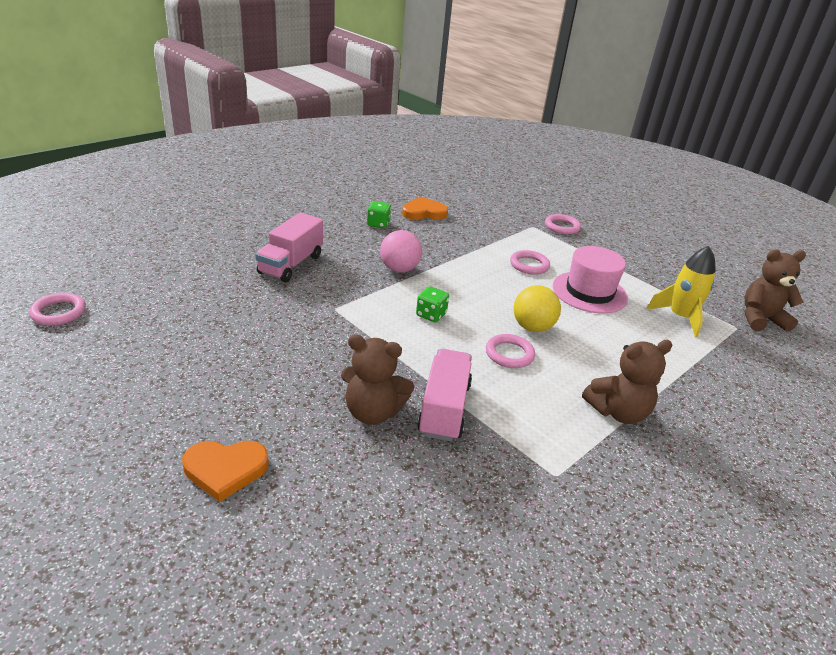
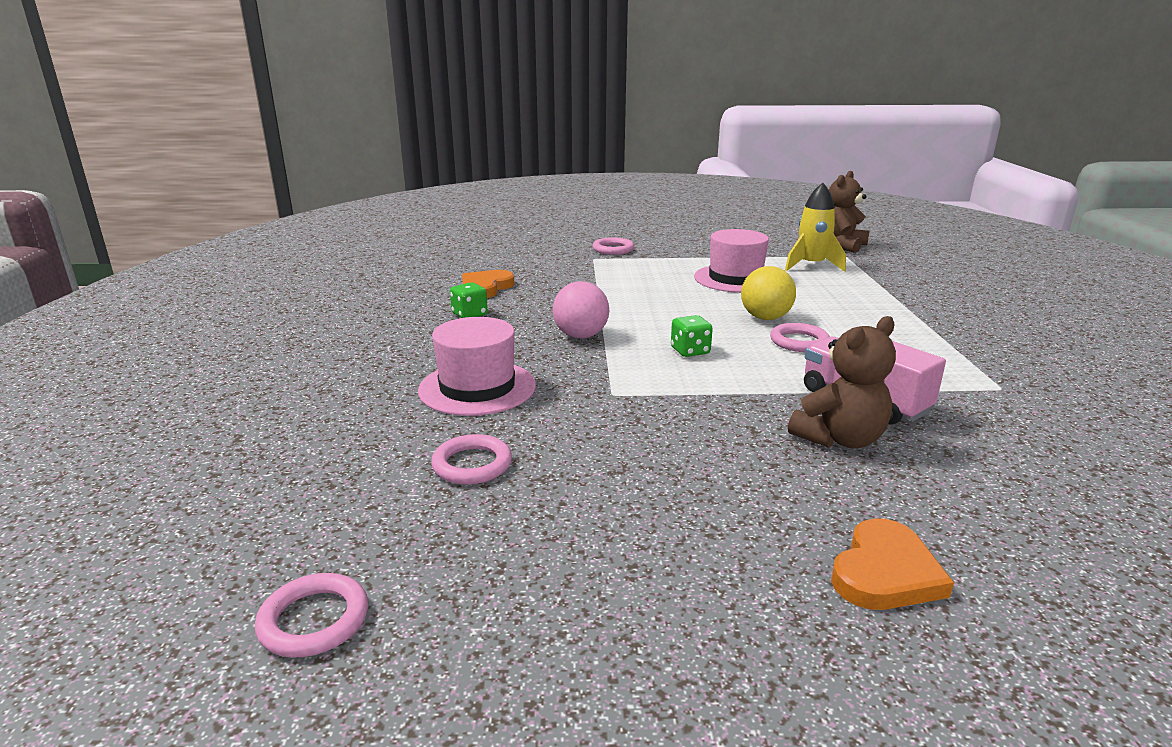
camera: 45 degrees left, 10 degrees down
(291, 264) = (477, 388): pink truck -> pink hat
(529, 265) = (659, 283): pink ring -> pink ring (472, 464)
(618, 412) = (926, 333): brown teddy bear -> none

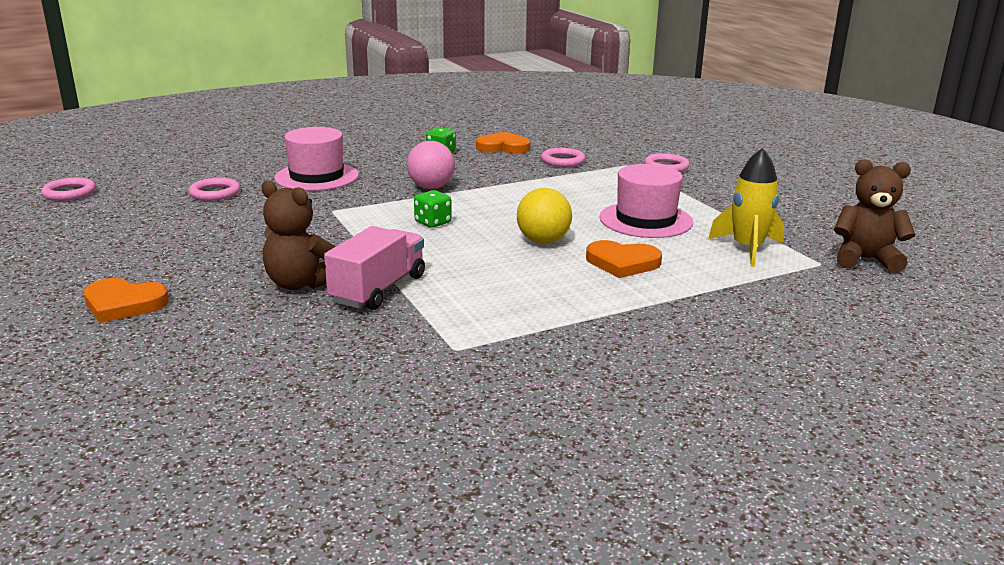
camera: 65 degrees right, 0 degrees up
(799, 342) = (494, 258): pink ring -> pink ring (563, 161)
(826, 302) = (622, 263): none -> orange heart

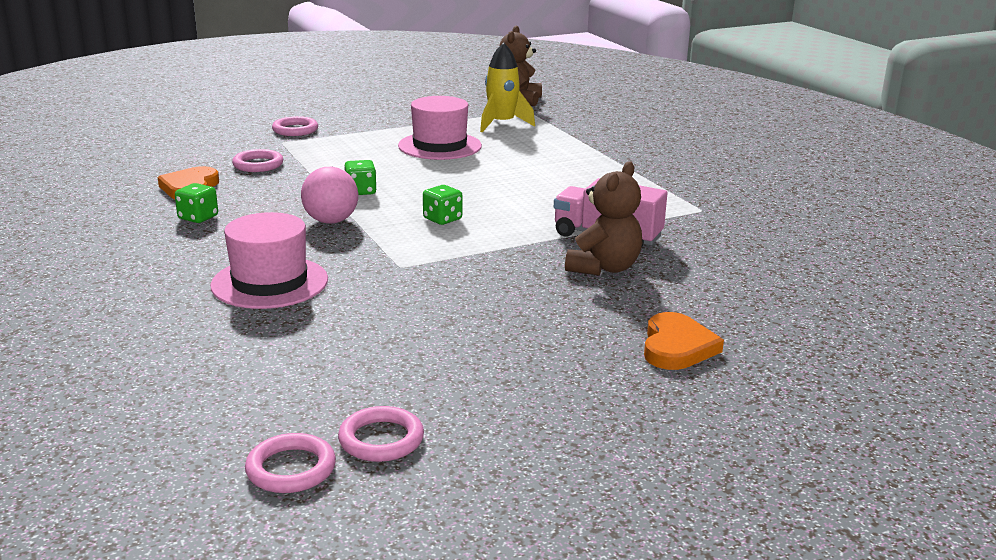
camera: 90 degrees left, 0 degrees up
(215, 193) = (322, 343): pink ring -> pink ring (381, 439)
(501, 194) = (360, 191): none -> green dice
(543, 241) = (490, 180): yellow ball -> none
(622, 263) = (534, 158): orange heart -> none

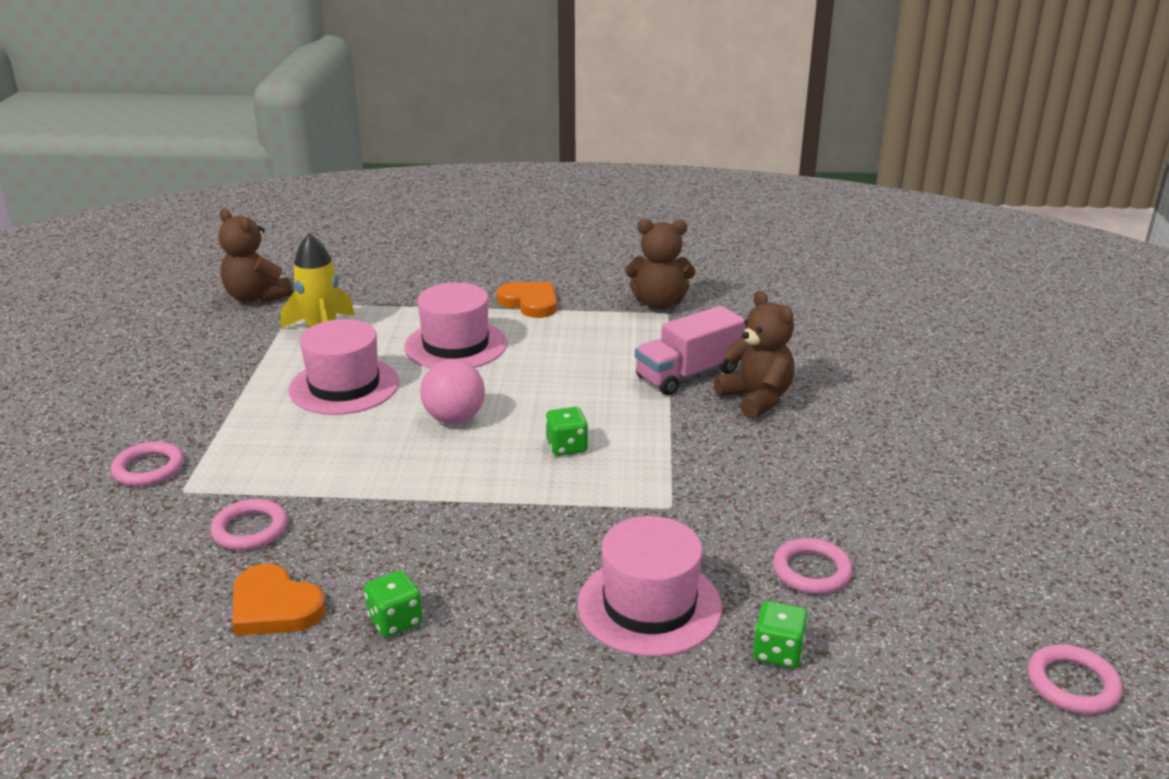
camera: 60 degrees left, 5 degrees up
(331, 221) = (505, 519): pink ball -> pink ball (454, 418)
(360, 191) = (432, 476): green dice -> green dice (778, 652)
(381, 439) = (1034, 616): pink ring -> pink ring (811, 571)
(537, 159) = (456, 345): none -> pink hat
(677, 347) = (927, 418): orange heart -> orange heart (530, 302)
(713, 204) = (659, 303): none -> brown teddy bear

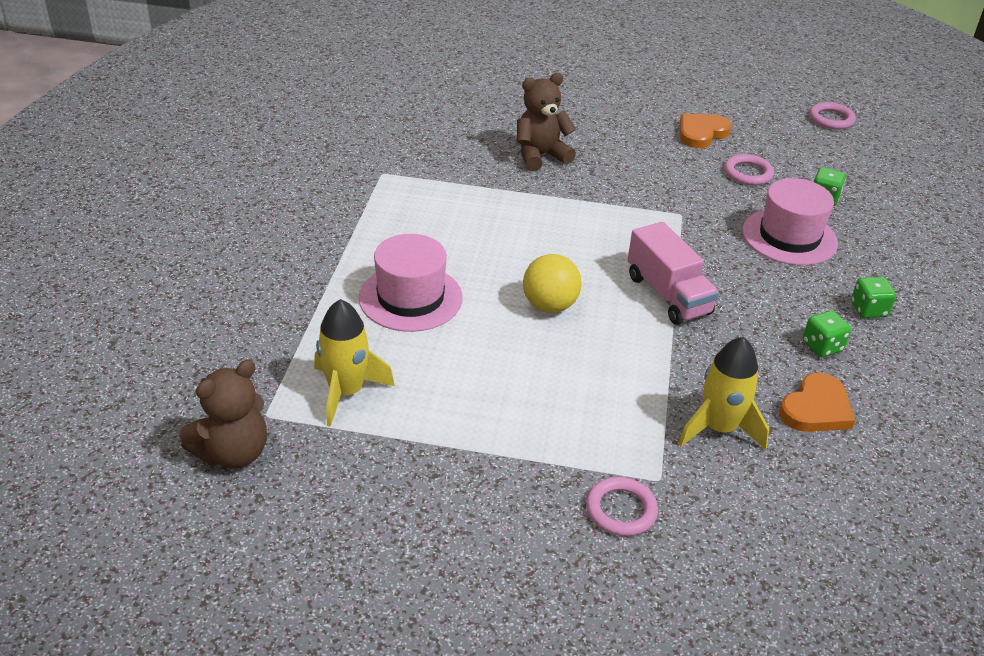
camera: 85 degrees left, 10 degrees up
(250, 529) = (719, 428): pink ring -> yellow rocket
(344, 386) = (478, 374): pink hat -> none
(454, 418) = (549, 305): pink ball -> yellow ball
(530, 302) = (332, 245): orange heart -> orange heart (701, 133)
(567, 447) = (600, 250): green dice -> green dice (868, 310)
(659, 303) = (363, 174): brown teddy bear -> none
(688, 374) = (497, 179): pink truck -> pink truck (668, 295)

